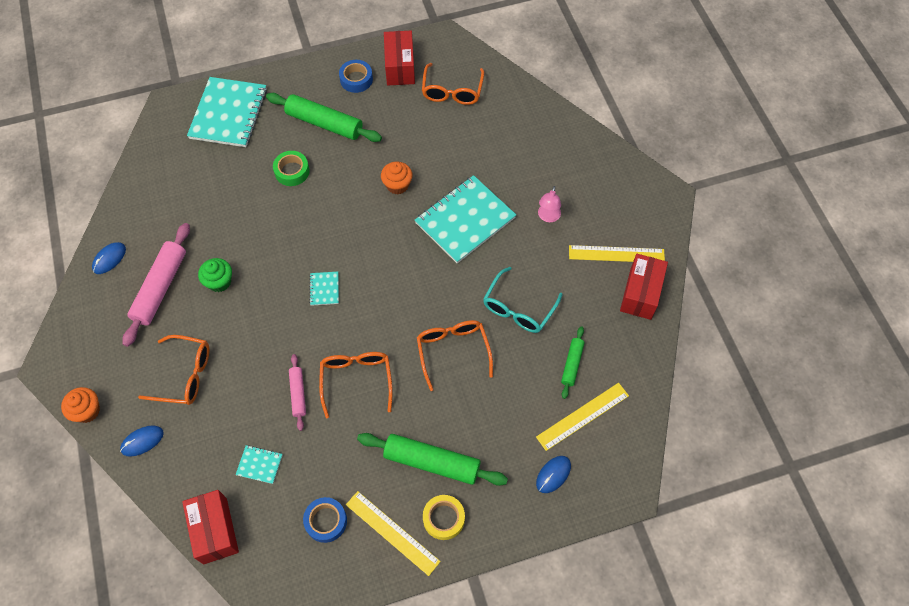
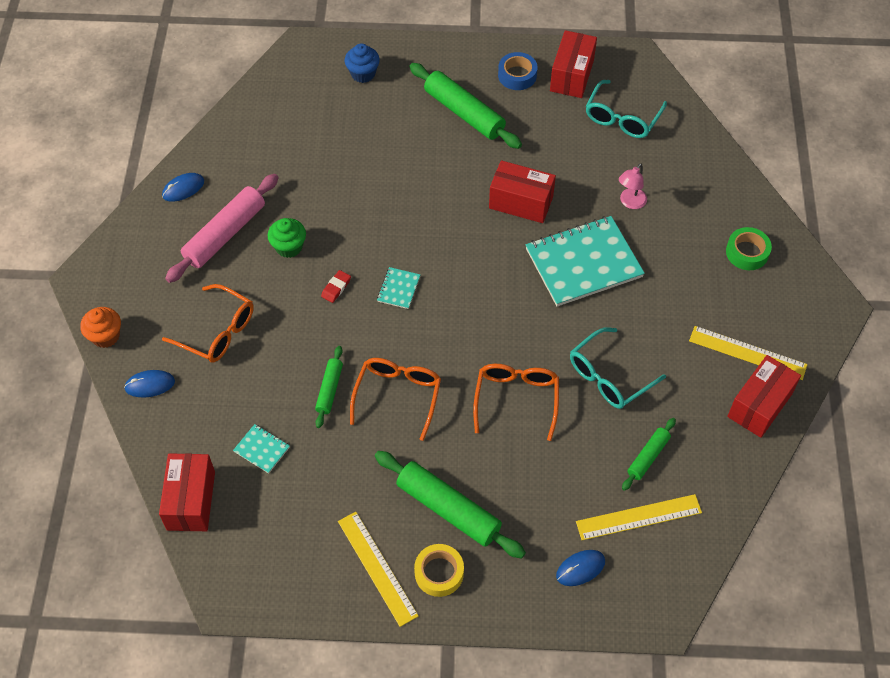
camera: 20 degrees right, 5 degrees down
(228, 114) = (363, 73): turquoise notebook -> blue cupcake
(272, 304) = (336, 288): none -> red eraser
(292, 171) = (409, 154): green tape -> green tape (747, 252)
(298, 394) = (329, 389): pink rolling pin -> green rolling pin
(326, 521) = (310, 531): blue tape -> none
(397, 185) = (521, 202): orange cupcake -> red box
(452, 91) = (622, 118): orange glasses -> turquoise glasses
(548, 217) = (681, 287): pink lamp -> pink lamp (630, 202)

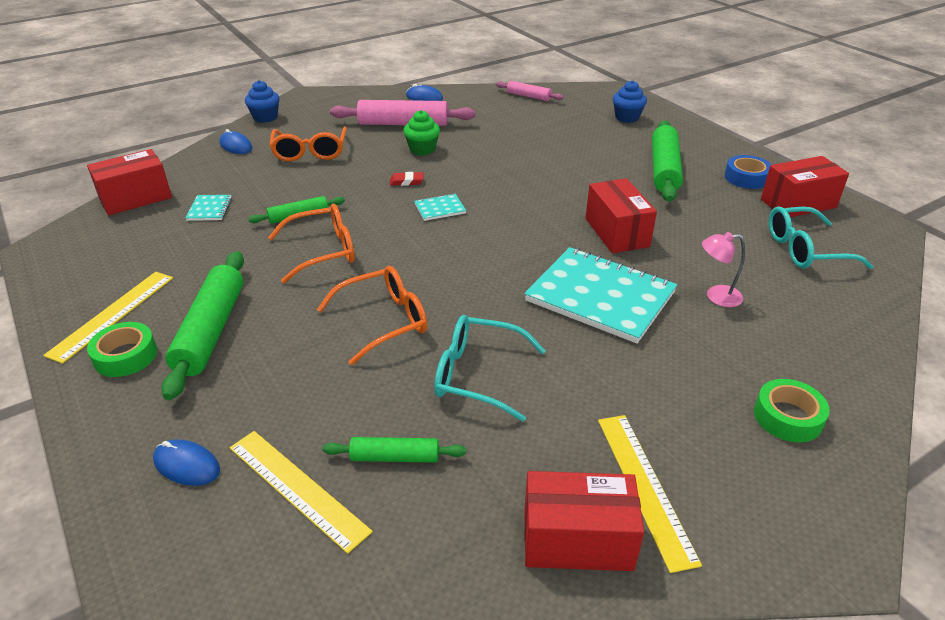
camera: 55 degrees right, 20 degrees down
(105, 336) = (265, 117): orange cupcake -> blue cupcake
(257, 111) = (528, 96): none -> pink rolling pin
(439, 573) = (125, 356): yellow tape -> green tape

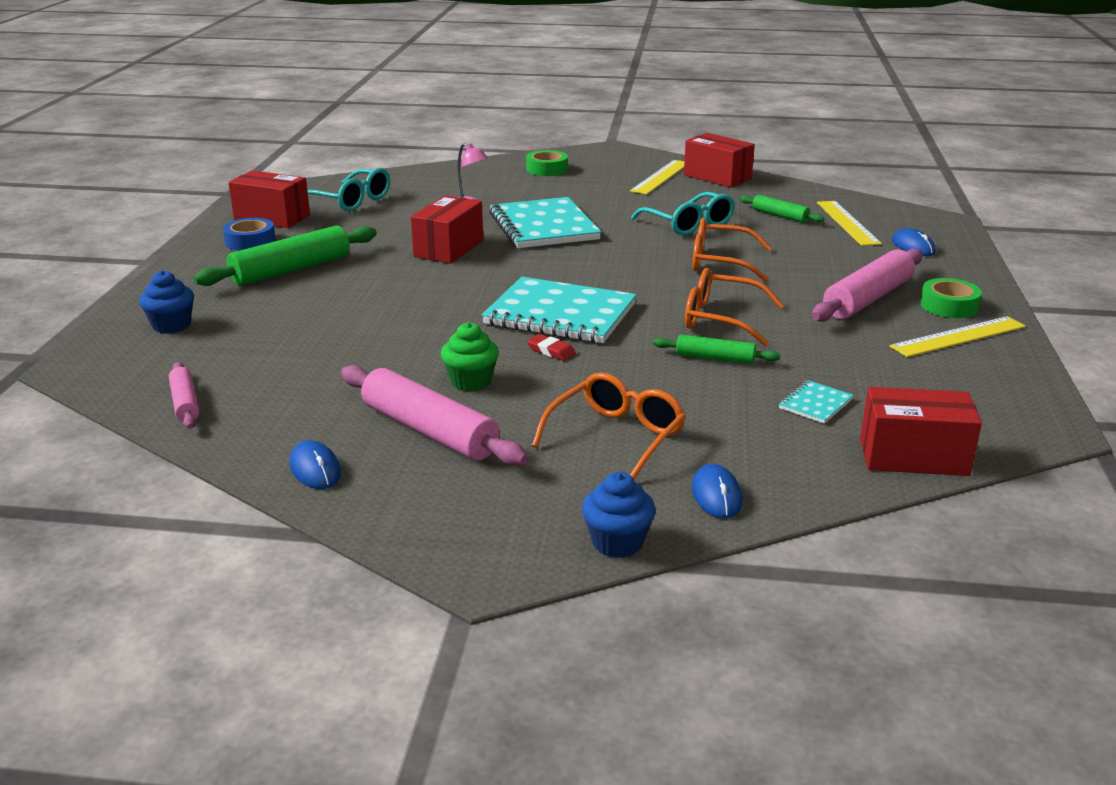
camera: 140 degrees left, 10 degrees down
(211, 331) = (868, 299): green rolling pin -> pink rolling pin
(440, 208) = (560, 314): turquoise notebook -> turquoise notebook, size x2.34

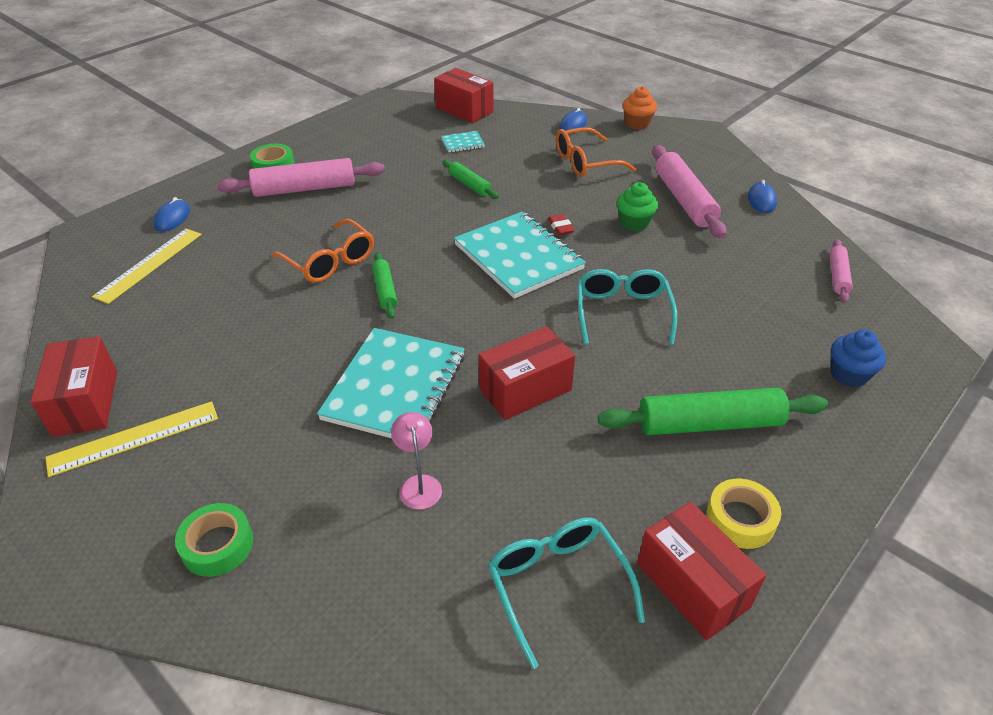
camera: 145 degrees left, 15 degrees up
(250, 241) = (740, 519): blue tape -> yellow tape
(617, 542) = (637, 124): blue cupcake -> orange cupcake
(689, 224) = (266, 323): turquoise glasses -> turquoise glasses (622, 312)
(720, 319) = (420, 210): orange glasses -> none
(780, 216) = (175, 299): green rolling pin -> green rolling pin (385, 290)
(958, 336) = (316, 148): yellow ruler -> none

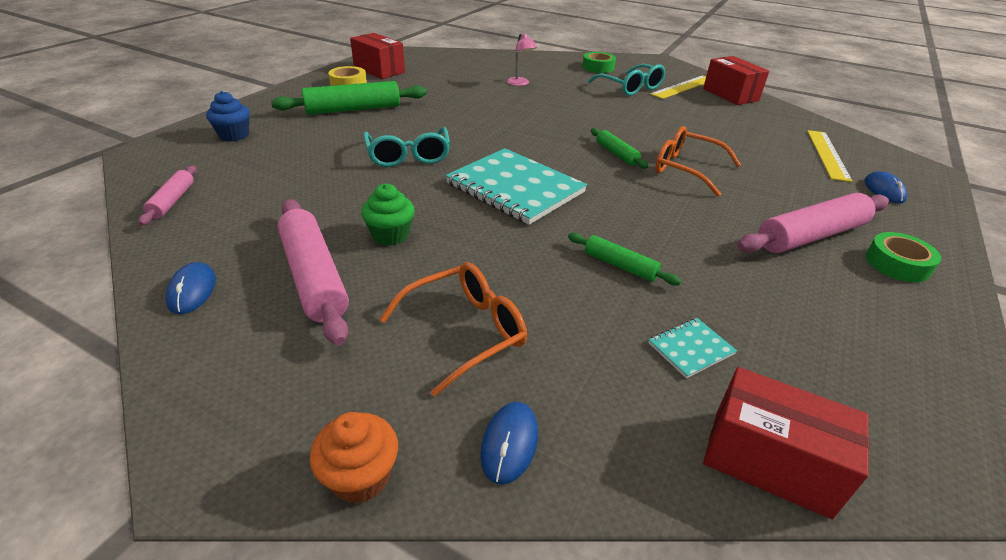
camera: 165 degrees right, 5 degrees down
(395, 387) = (561, 110): turquoise notebook -> none
(525, 389) = (476, 114): red box -> none
(557, 585) = (441, 67): turquoise glasses -> turquoise glasses (631, 88)
(560, 227) = (480, 221): red eraser -> none

